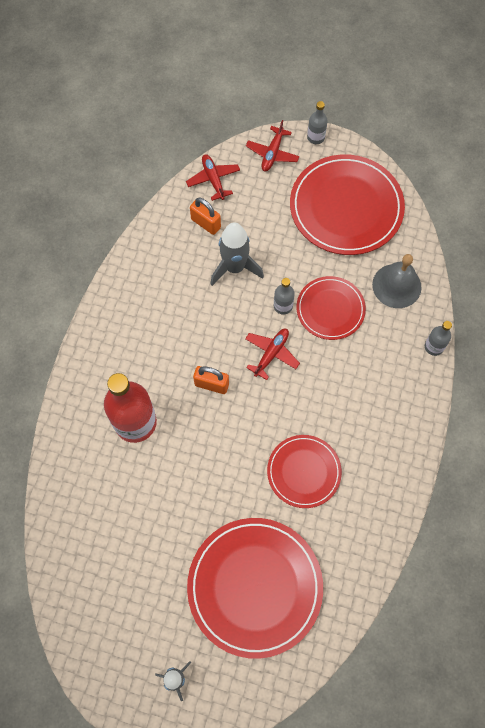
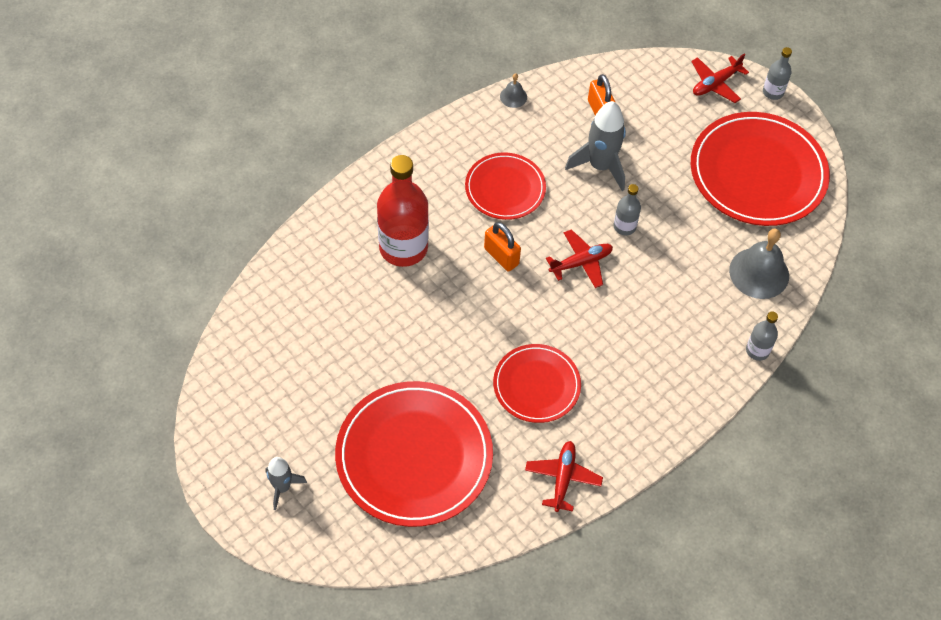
camera: 30 degrees right, 10 degrees down
(135, 248) = (513, 97): none -> grey bell
(213, 179) = (636, 76): red plane -> red plane (563, 478)
(330, 309) = (672, 256): red plate -> red plate (505, 188)

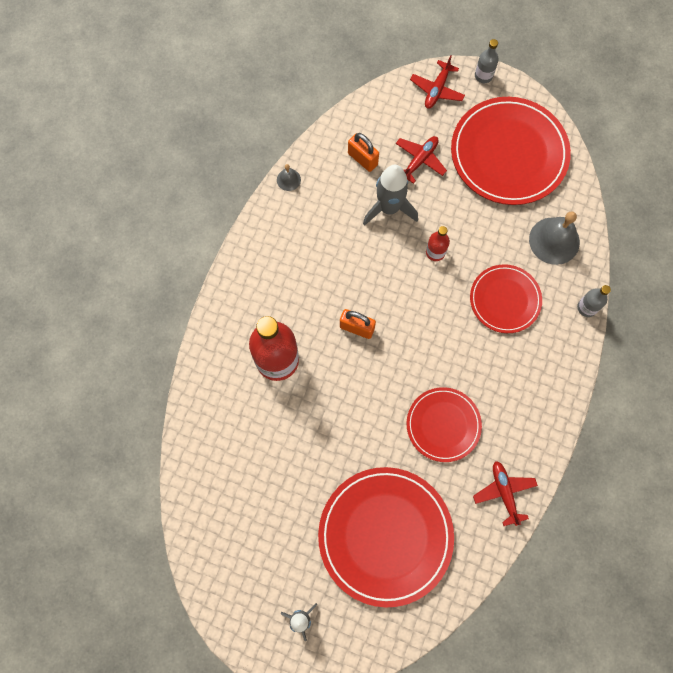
camera: 25 degrees left, 15 degrees up
(505, 188) = (327, 266): red plate -> red plate (505, 300)
(581, 263) = (419, 301): red plane -> red plane (419, 160)
(624, 226) = (435, 252): grey bottle -> red bottle

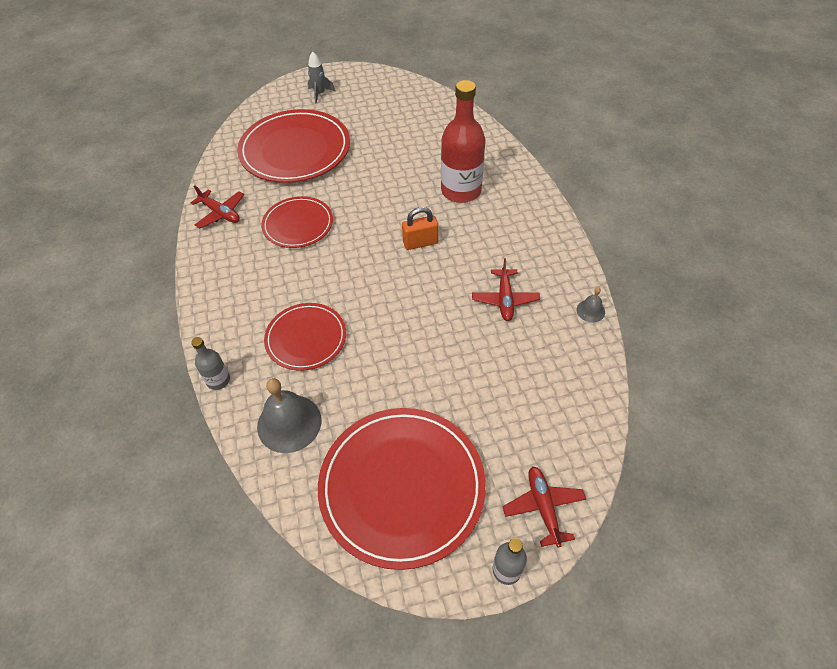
camera: 145 degrees right, 20 degrees down
(362, 159) = (546, 373): orange padlock -> none
(389, 208) = (478, 346): grey rocket -> none
(419, 160) = (490, 411): red plane -> red plane (505, 299)
(435, 252) = (402, 336): red bottle -> none

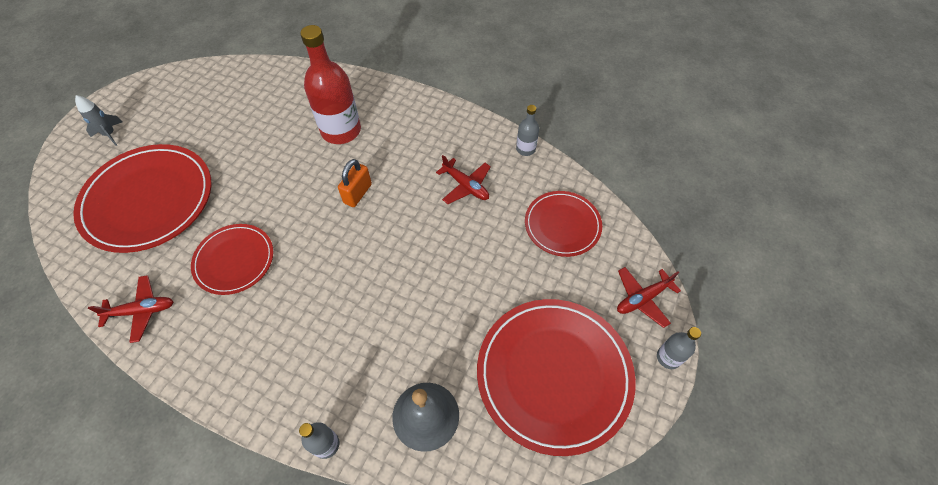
camera: 50 degrees left, 5 degrees up
(306, 338) = (358, 342): red plate -> red plate (562, 225)
(543, 507) = (642, 298): red plane -> red plane turned 60 degrees counterclockwise
(590, 311) = (525, 149): grey bell -> grey bottle

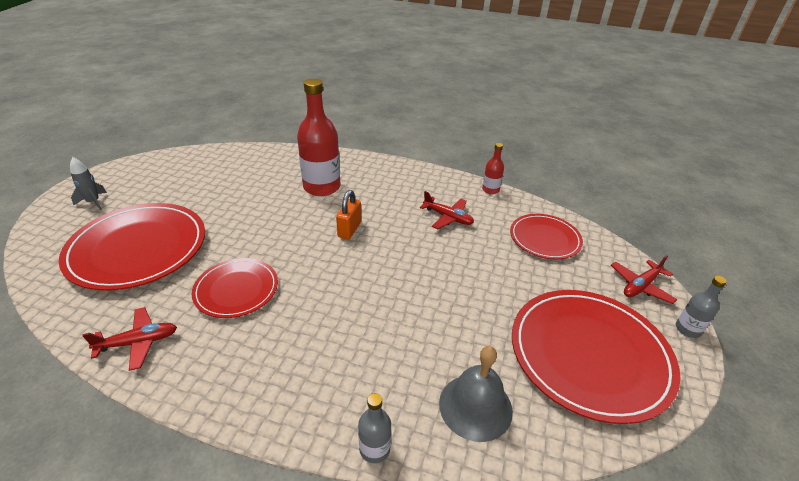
camera: 10 degrees left, 20 degrees down
(525, 149) = (490, 190): grey bottle -> red bottle

